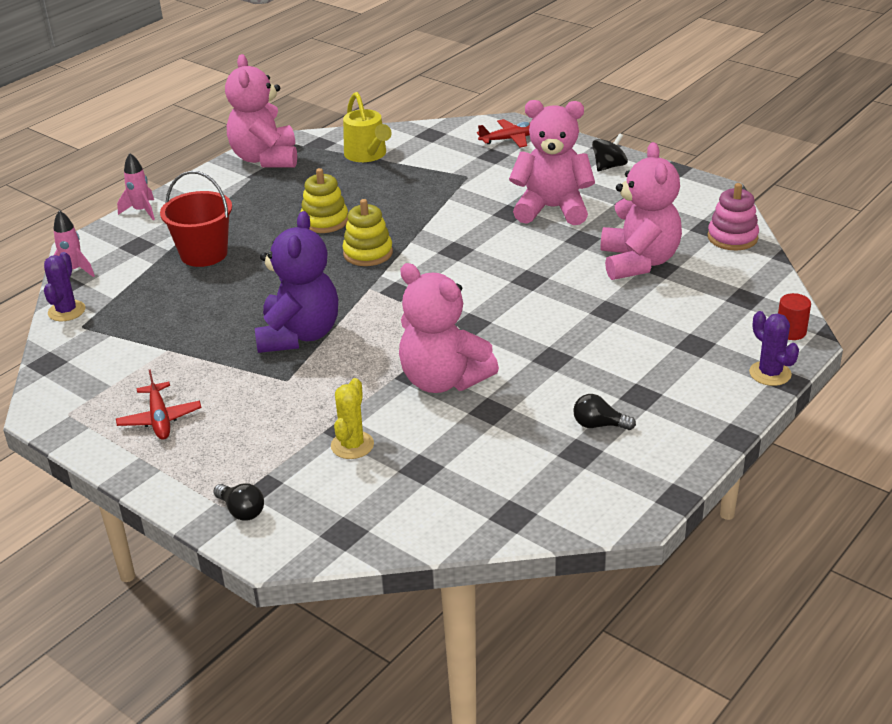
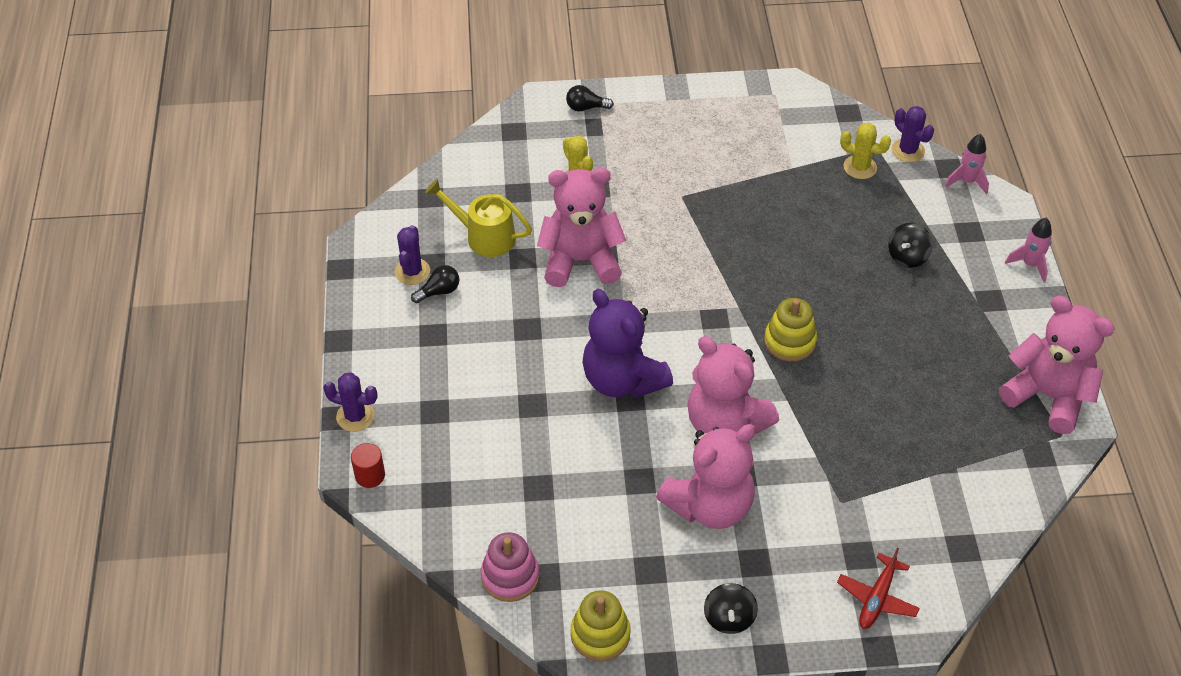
camera: 135 degrees right, 15 degrees up
(121, 320) = (860, 167): none -> yellow cactus
(160, 419) = (716, 124): red plane -> none
(204, 254) = (907, 256): red bucket -> black spinning top
(299, 335) = (725, 233): purple teddy bear -> purple teddy bear (622, 380)
(324, 221) = (875, 353): yellow stacking toy -> yellow stacking toy (600, 634)
(367, 155) = (971, 468): yellow watering can -> yellow watering can (484, 236)
(607, 455) = (412, 272): none -> purple cactus
(638, 262) = (562, 481): pink teddy bear -> pink teddy bear (725, 423)

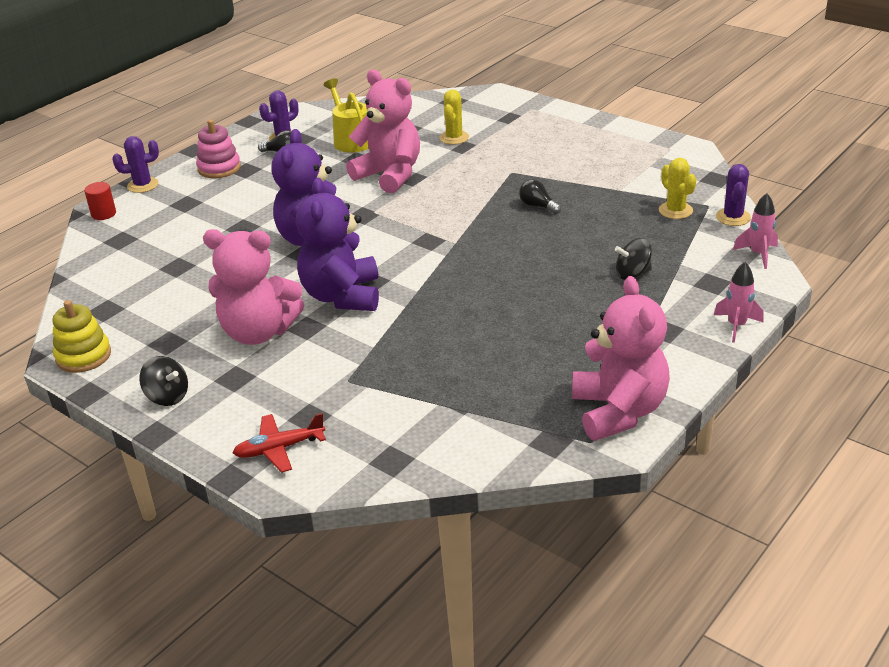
camera: 45 degrees right, 15 degrees down
(355, 416) = (143, 185): purple cactus -> purple cactus turned 75 degrees counterclockwise
(510, 576) = (88, 298): pink stacking toy -> pink stacking toy (219, 168)
(586, 107) = (519, 107): black light bulb -> black light bulb (537, 206)
(725, 423) = (342, 296): pink teddy bear -> purple teddy bear
(729, 618) = (167, 396): black spinning top -> black spinning top turned 105 degrees counterclockwise
(789, 341) = (460, 277): yellow stacking toy -> none

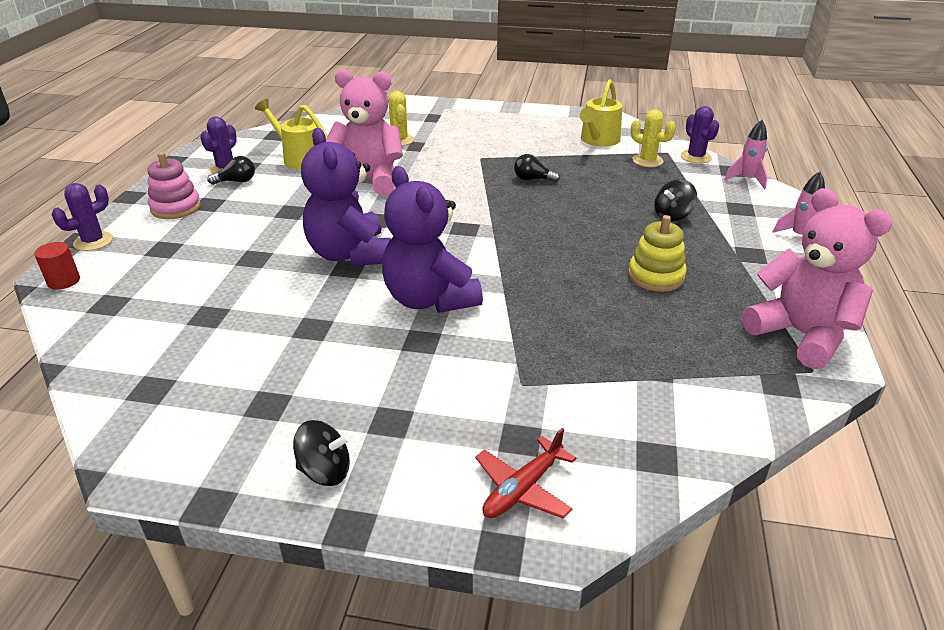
camera: 30 degrees left, 0 degrees up
(83, 356) = (164, 455): yellow stacking toy -> yellow stacking toy (656, 276)
(258, 332) = (371, 361): pink teddy bear -> none
(649, 177) = (598, 140): none -> yellow watering can

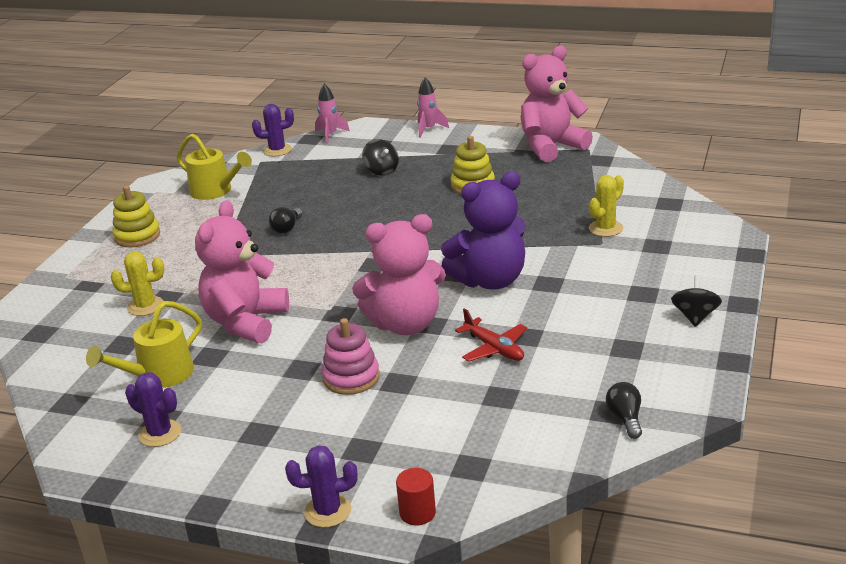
camera: 80 degrees left, 5 degrees down
(93, 241) = (328, 511): purple cactus -> purple cactus turned 60 degrees counterclockwise
(176, 208) = (259, 458): pink stacking toy -> pink stacking toy (351, 377)
(236, 181) = (204, 419): black light bulb -> black light bulb (625, 418)
(350, 254) = (405, 324): purple teddy bear -> pink teddy bear
(510, 122) = (137, 236): none -> yellow stacking toy
(522, 489) = (701, 246): red plane -> red plane (494, 348)
(647, 161) = (274, 171): yellow cactus -> yellow cactus (605, 228)

